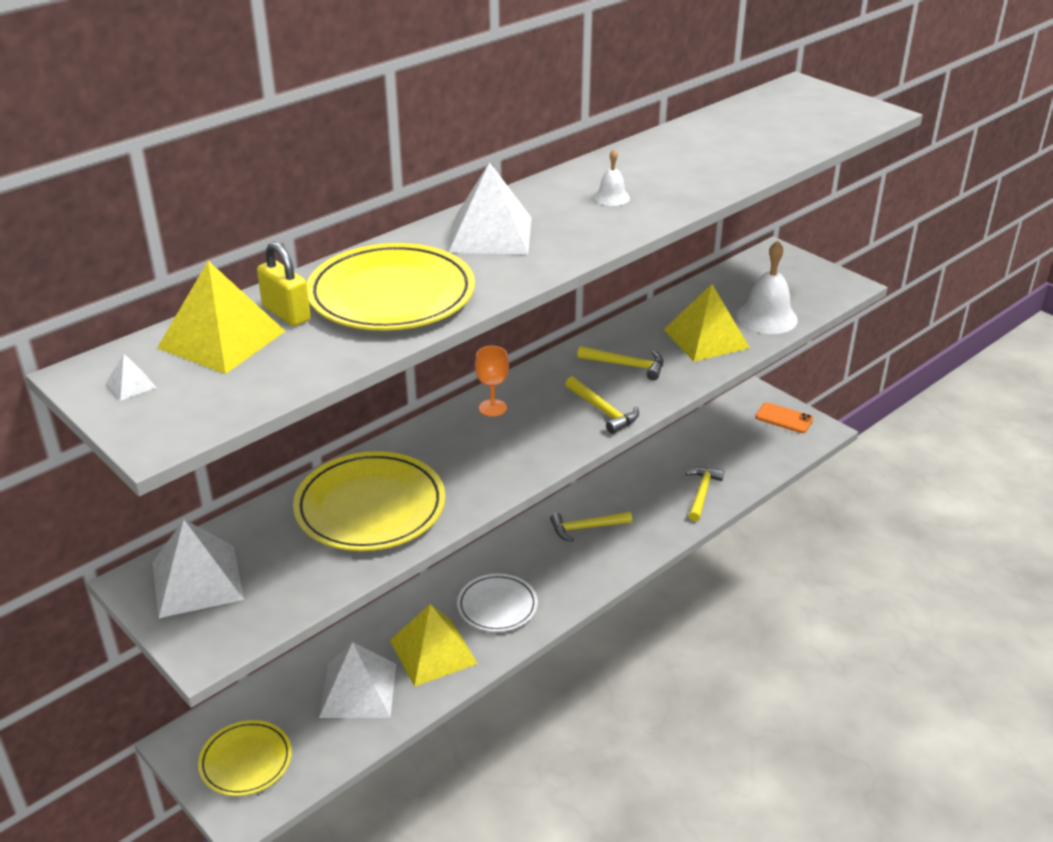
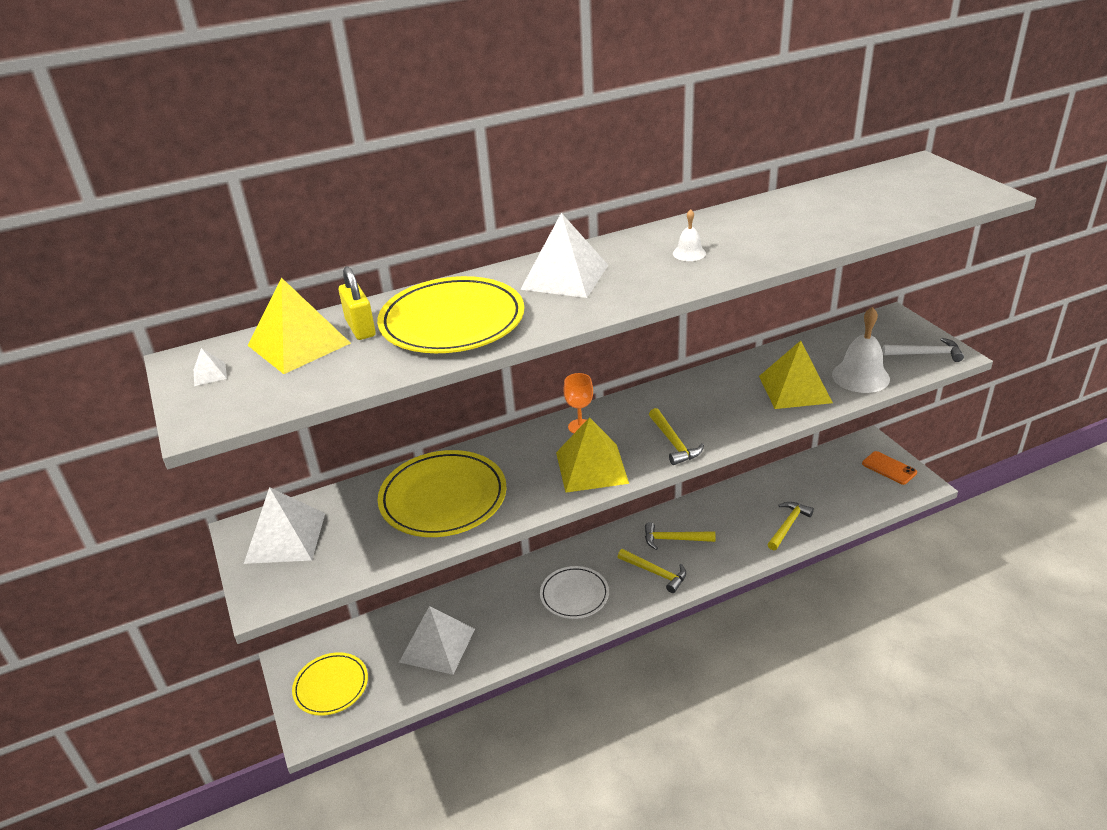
camera: 20 degrees right, 0 degrees up
(433, 652) = (508, 624): yellow pyramid -> yellow pyramid (591, 467)
(626, 365) = (712, 404): yellow hammer -> yellow hammer (655, 573)
(822, 287) = (926, 354): none -> white hammer

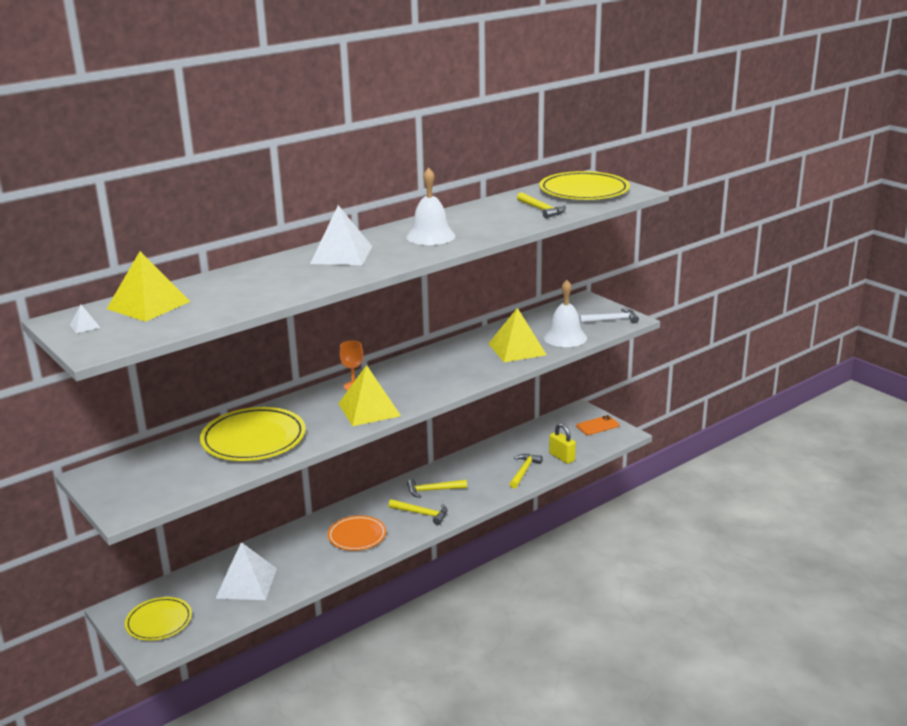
camera: 15 degrees left, 10 degrees down
(285, 537) = (127, 476): white pyramid -> none
(360, 328) = (194, 293): yellow padlock -> yellow padlock (562, 457)
(452, 321) = (264, 284): yellow plate -> yellow plate (584, 191)
(574, 595) = (357, 536): white plate -> orange plate
(674, 443) = (430, 389): yellow hammer -> yellow hammer (541, 210)
(689, 253) = (430, 236): white bell -> white bell, size x1.99
(889, 468) = (597, 426): orange phone -> orange phone turned 60 degrees counterclockwise

